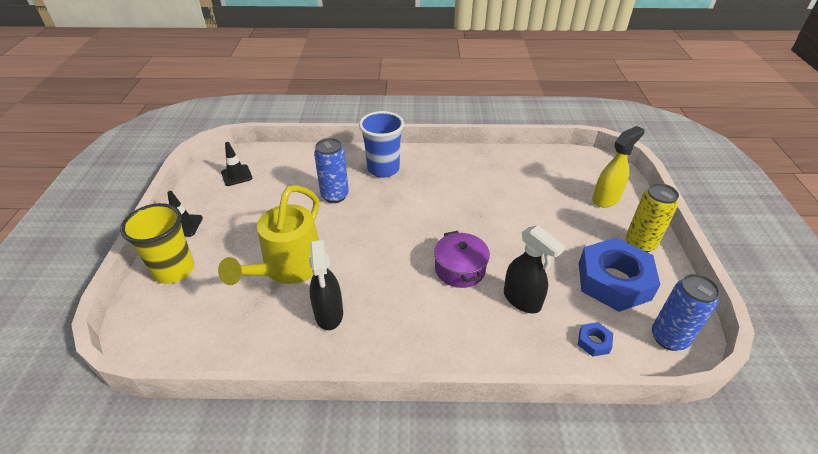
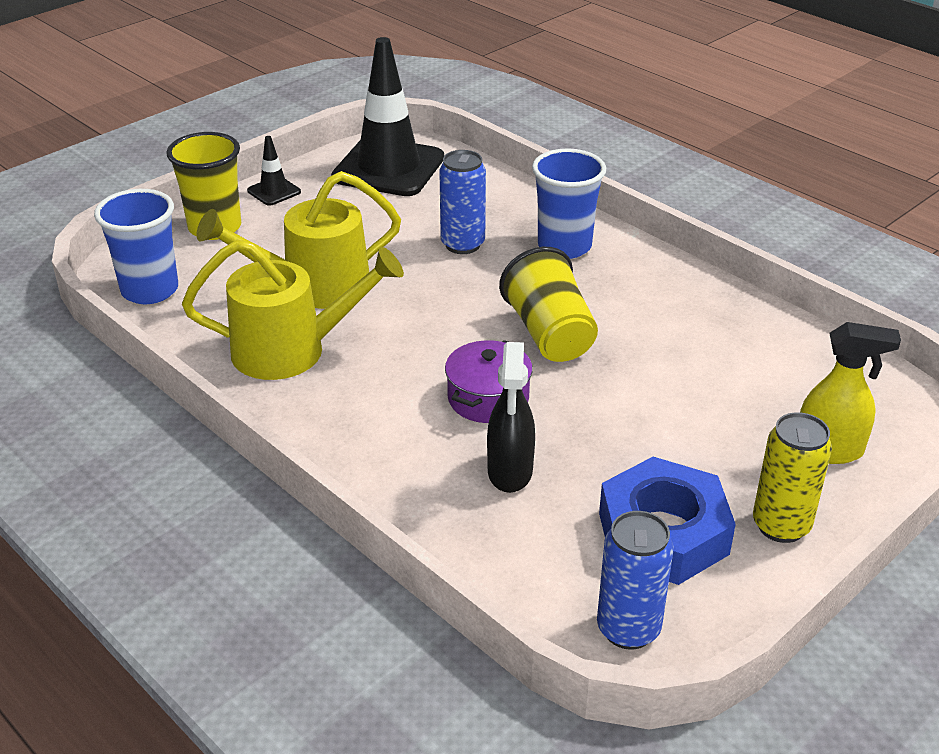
camera: 45 degrees right, 5 degrees down
(183, 339) = (150, 290): none -> blue cup
(236, 175) = (388, 168): black traffic cone -> black traffic cone, size x2.29
(329, 314) = (293, 350): black spray bottle -> yellow watering can
(439, 217) = (549, 334): none -> yellow cup
(594, 342) = (525, 563): blue nut -> none

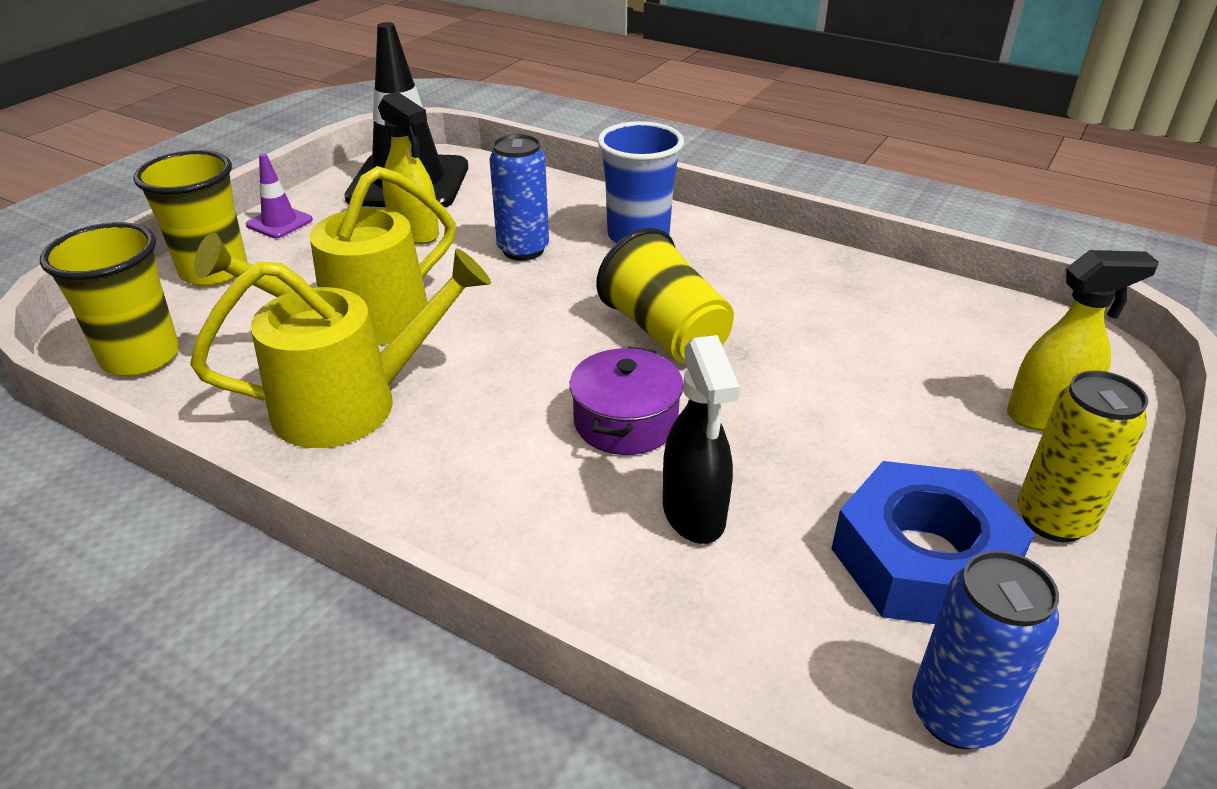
camera: 15 degrees left, 0 degrees up
(150, 290) = (141, 357): blue cup -> yellow cup
(274, 191) = (279, 222): black traffic cone -> purple traffic cone
(379, 216) = (415, 233): none -> yellow spray bottle

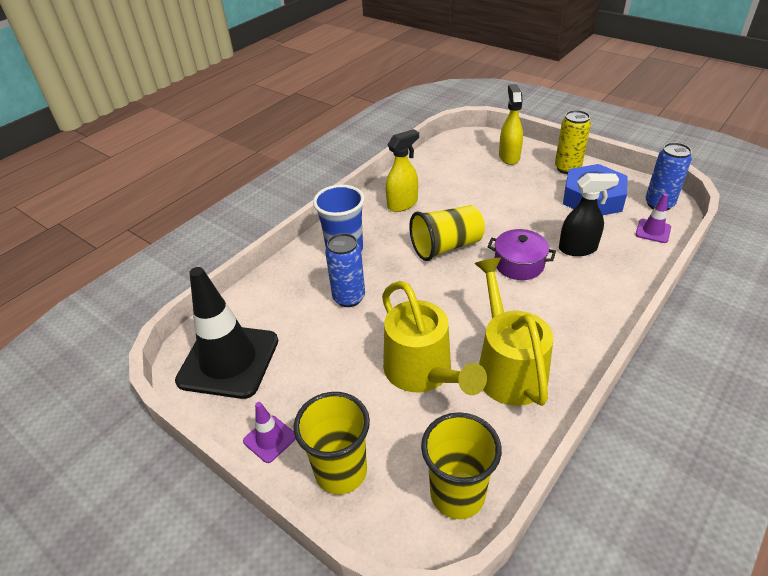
camera: 80 degrees left, 5 degrees up
(415, 233) = (311, 352): yellow spray bottle -> yellow spray bottle (403, 204)
(806, 676) = (653, 231): none -> purple traffic cone

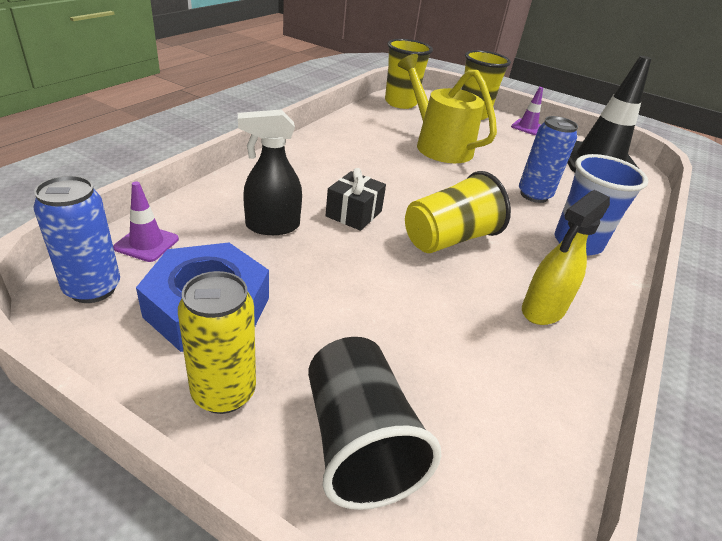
camera: 165 degrees right, 5 degrees down
(507, 367) = (370, 143): yellow watering can -> none
(509, 157) = (358, 442): yellow spray bottle -> black cup
(519, 264) = (354, 214): purple pot -> black gift

